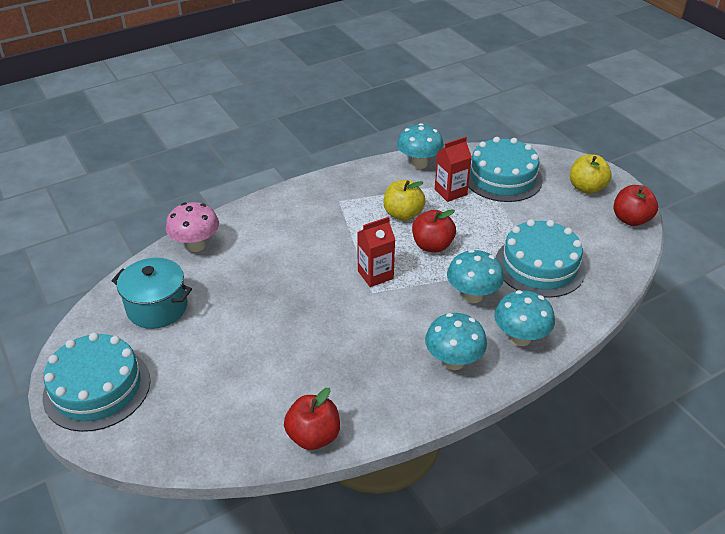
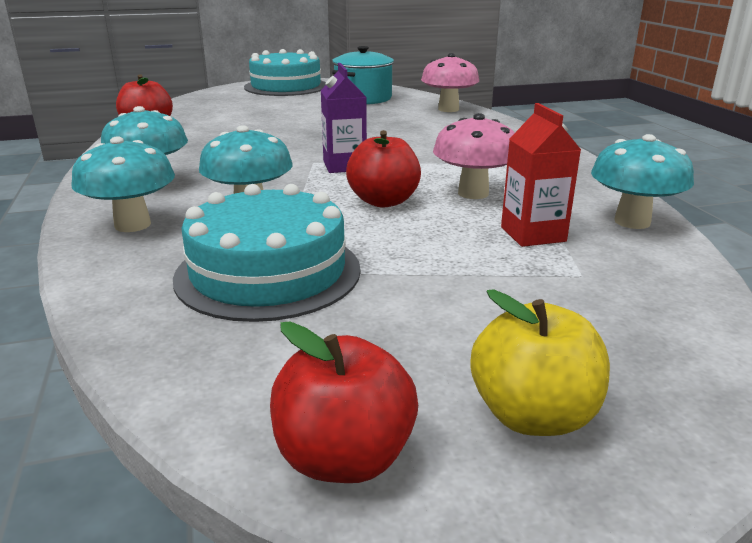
camera: 105 degrees right, 15 degrees down
(375, 275) = (344, 166): red carton -> purple carton
(403, 214) = (473, 193): yellow apple -> pink mushroom
(502, 177) = (586, 294): turquoise cake -> none

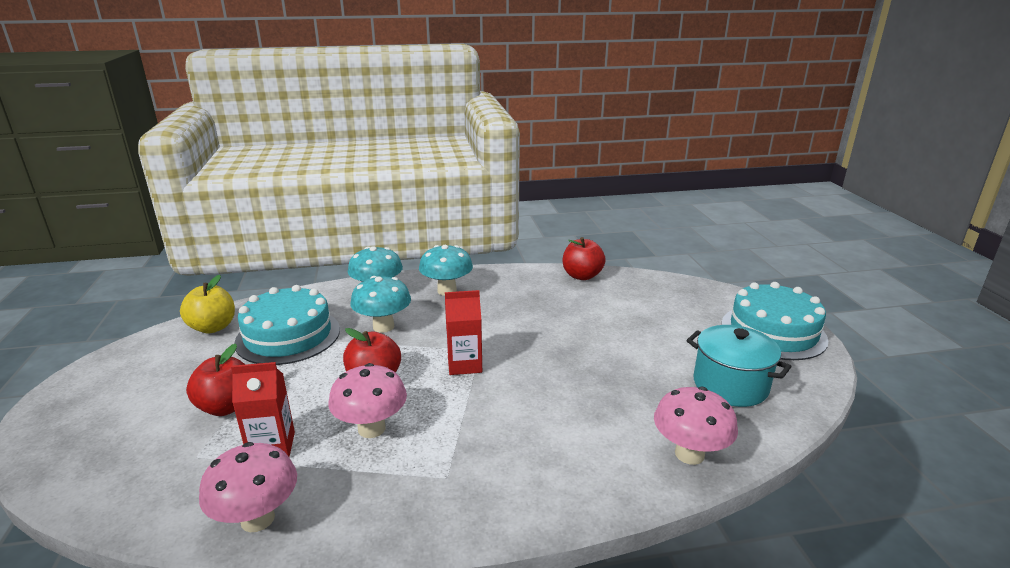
camera: 95 degrees right, 0 degrees up
(344, 166) = (464, 364): purple carton -> red carton
(344, 458) = (125, 356): red apple -> red apple (226, 407)
(533, 415) = (97, 405): yellow apple -> yellow apple (213, 327)
(632, 222) = (257, 519): turquoise mushroom -> pink mushroom

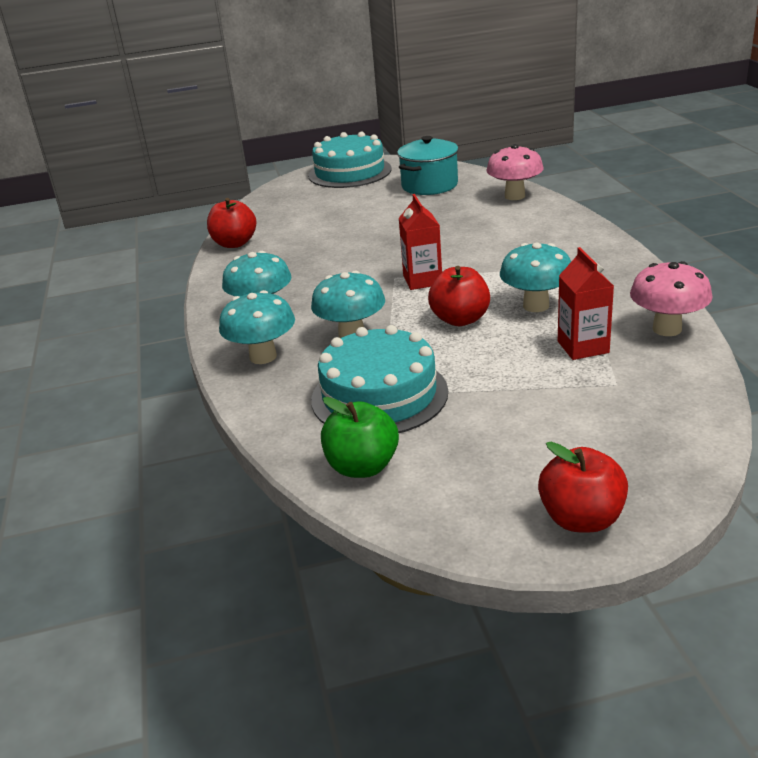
camera: 90 degrees left, 5 degrees up
(213, 327) = (362, 467): yellow apple -> green apple
(226, 407) = (535, 392): red apple -> red apple (581, 519)
(371, 428) = (536, 306): pink mushroom -> turquoise mushroom

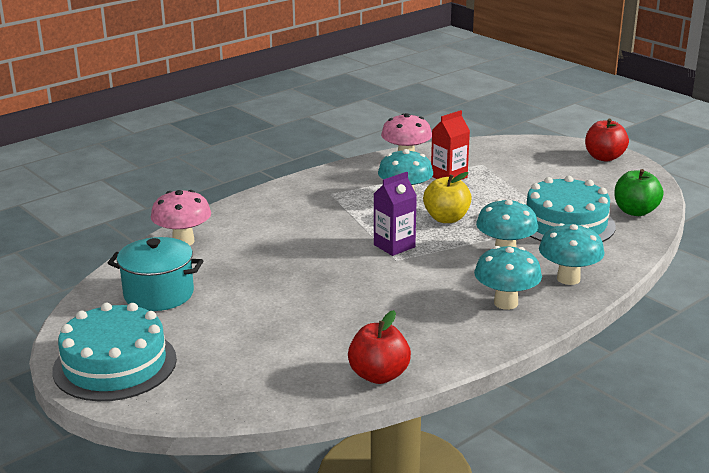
camera: 120 degrees left, 5 degrees down
(422, 280) = (394, 246): red carton -> purple carton
(460, 319) = (446, 218): red apple -> yellow apple

